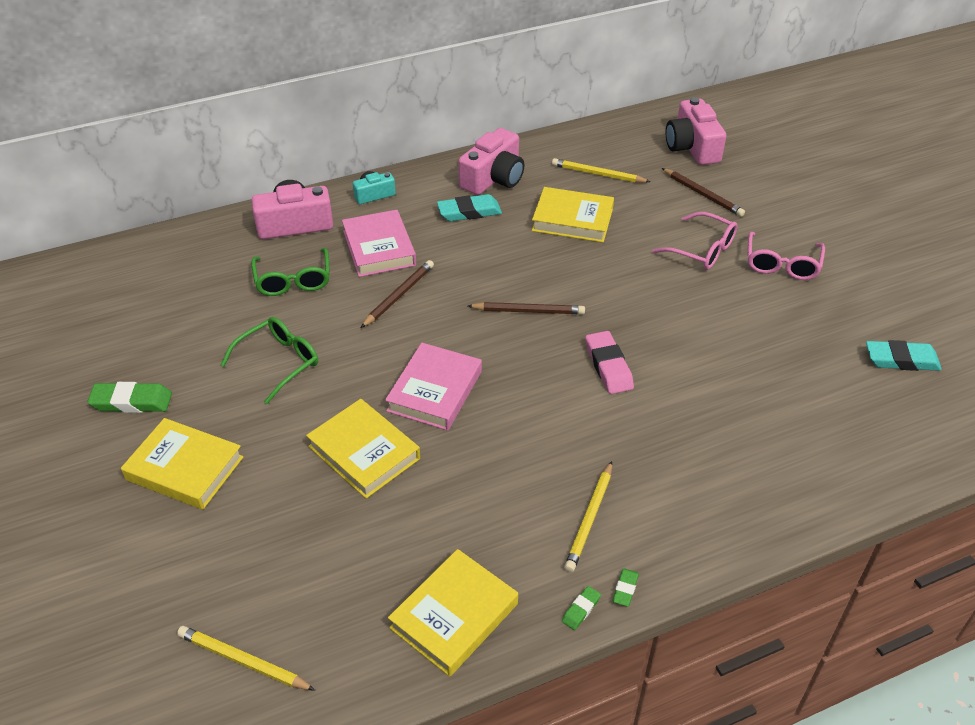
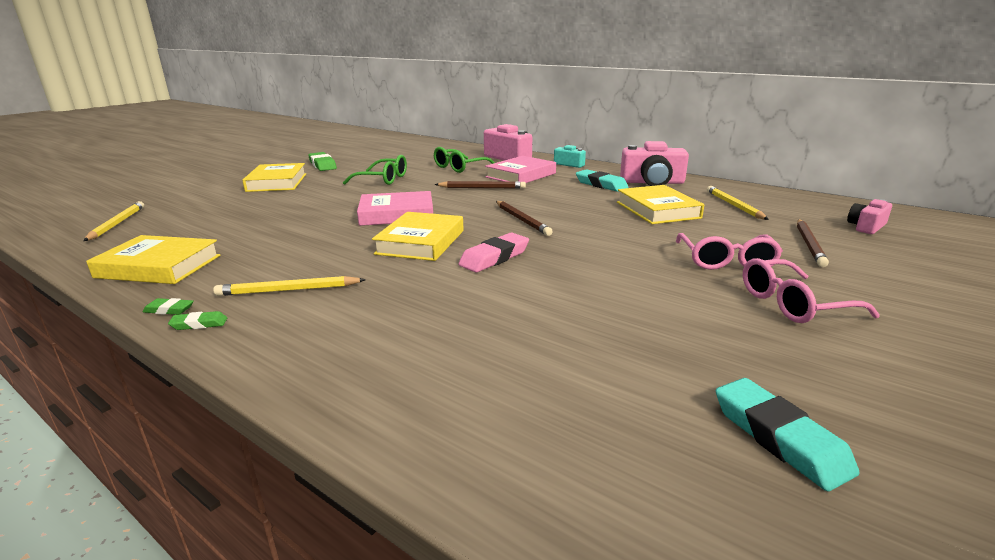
camera: 60 degrees right, 20 degrees down
(364, 452) = (318, 211): yellow book -> yellow book (421, 242)
(692, 147) = (866, 227): pink camera -> pink camera, size x0.56

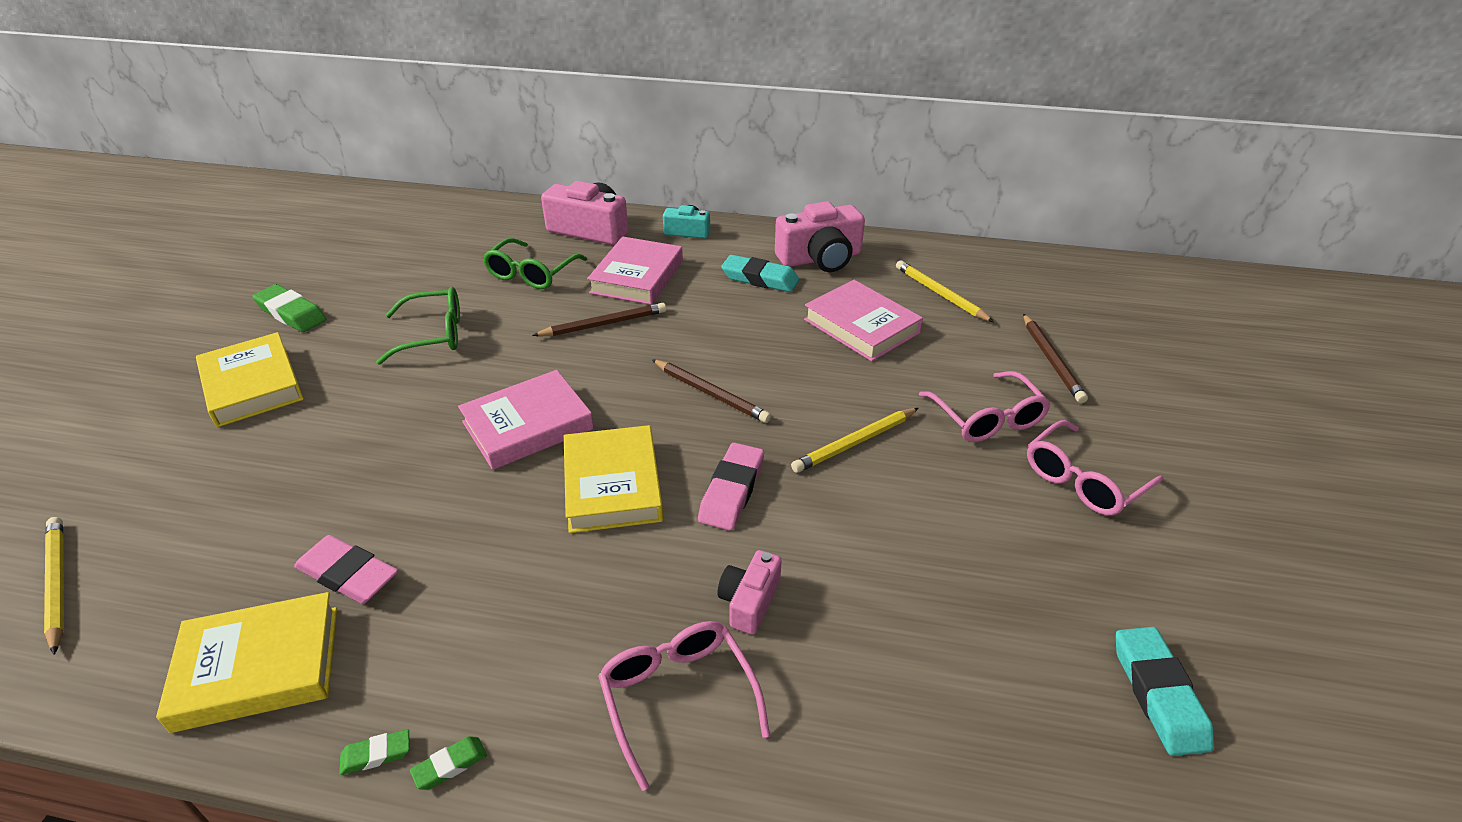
camera: 25 degrees left, 15 degrees up
(241, 246) = (348, 574): none -> pink eraser
(288, 290) = (513, 651): yellow pencil -> yellow pencil (855, 443)
(361, 333) = (678, 698): none -> pink glasses
(657, 210) = (861, 326): yellow book -> pink book
(779, 438) = (1158, 694): turquoise eraser -> turquoise eraser turned 45 degrees clockwise
(866, 227) = (1089, 308): pink camera -> pink camera (749, 601)

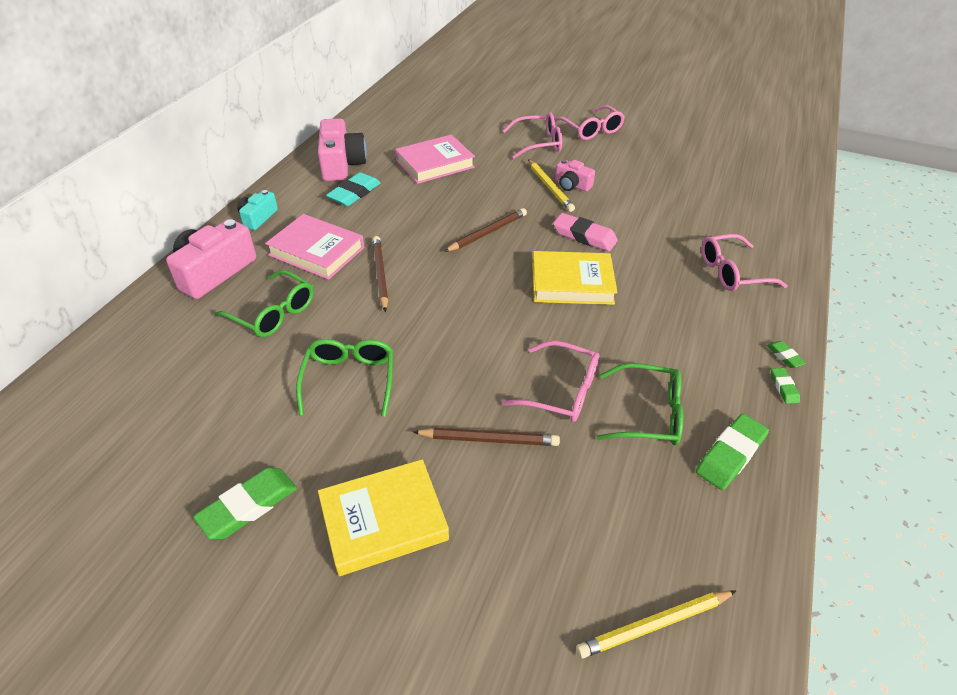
camera: 80 degrees left, 5 degrees up
(258, 667) = (730, 455): yellow book -> green eraser
(348, 574) = (647, 414): pink eraser -> green glasses
(400, 489) = (561, 391): none -> pink glasses
(528, 426) = (501, 320): pink book -> none
(749, 601) = (669, 241): pink camera -> pink camera (572, 185)
(940, 294) = (412, 130): yellow pencil -> none
(1051, 360) = (494, 113): brown pencil -> brown pencil (489, 439)
(1158, 694) = (715, 147): turquoise eraser -> none

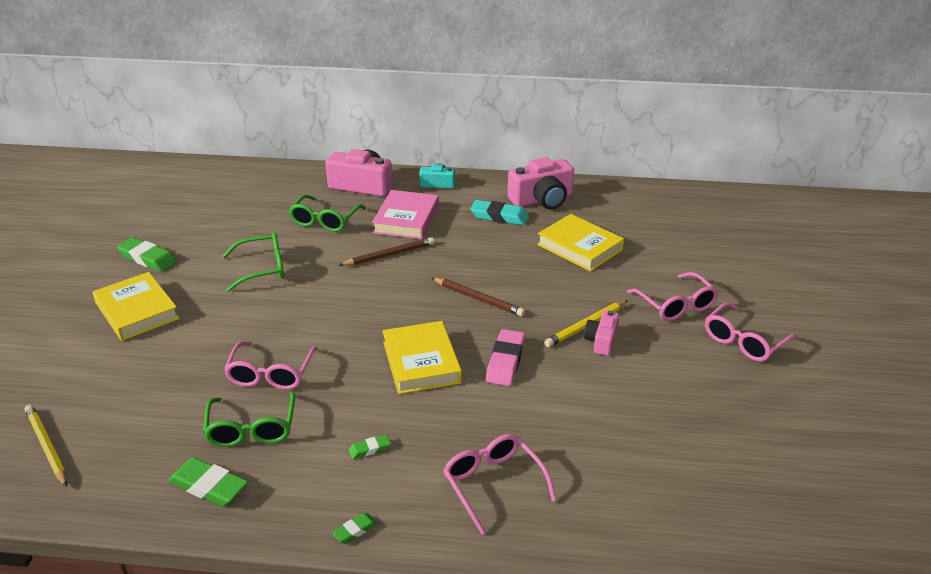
camera: 75 degrees right, 10 degrees down
(435, 164) = (579, 247): pink book -> yellow book
(489, 439) = (212, 344): brown pencil -> none
(783, 387) = (305, 528): green eraser -> green eraser (369, 449)

